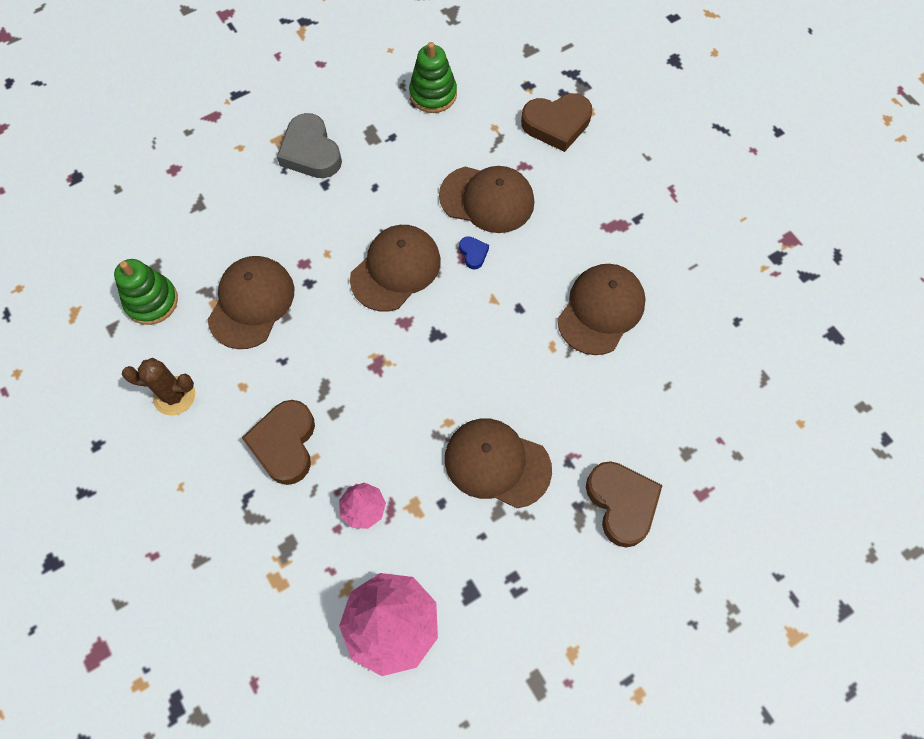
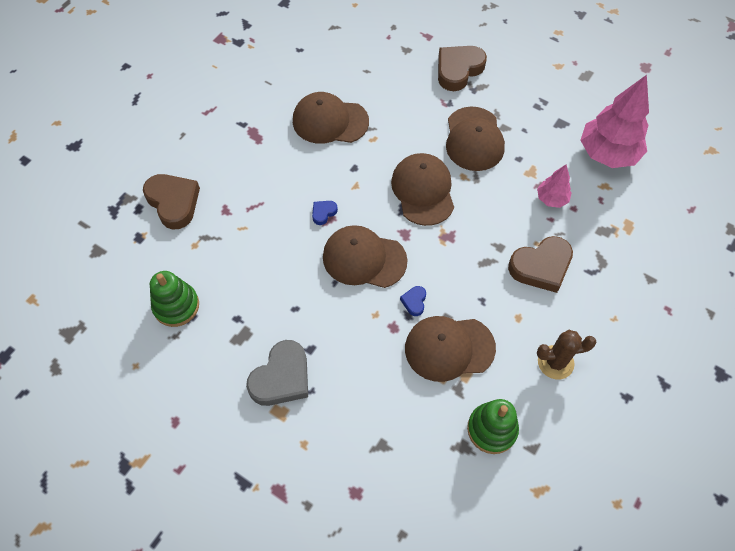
camera: 115 degrees left, 5 degrees down
(174, 396) = (555, 362): brown cactus -> brown cactus turned 75 degrees counterclockwise
(319, 294) = (414, 301): none -> blue heart
(487, 199) = (269, 223): brown cap -> brown cap (423, 190)

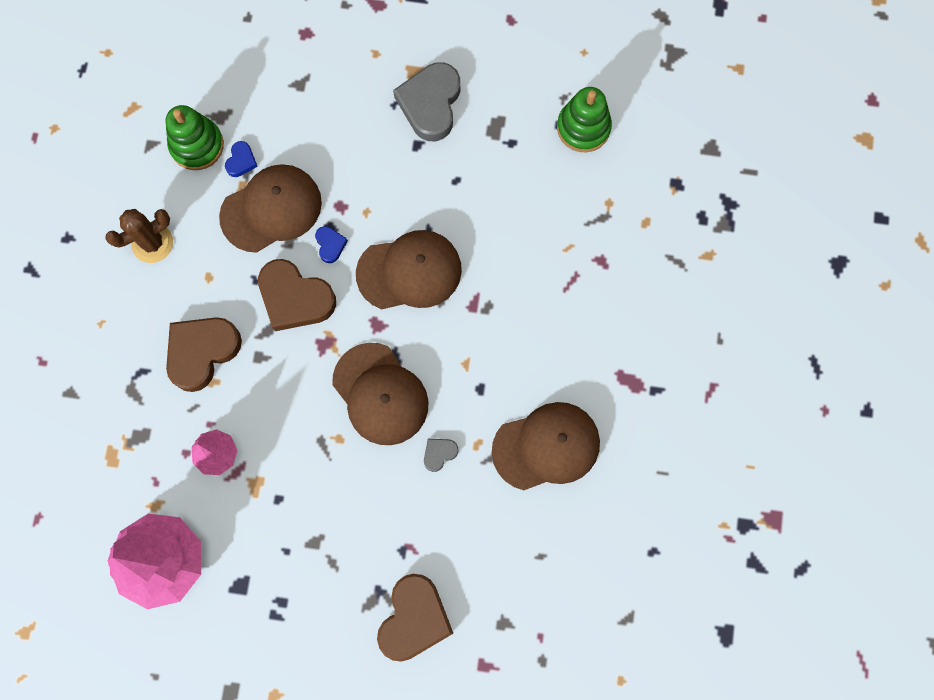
camera: 155 degrees right, 15 degrees up
(173, 202) = (667, 243): brown heart -> brown heart (295, 298)
(323, 213) = (485, 309): blue heart -> blue heart (241, 161)
(400, 143) = (439, 453): none -> grey heart
(474, 139) = (347, 504): brown cap -> none

